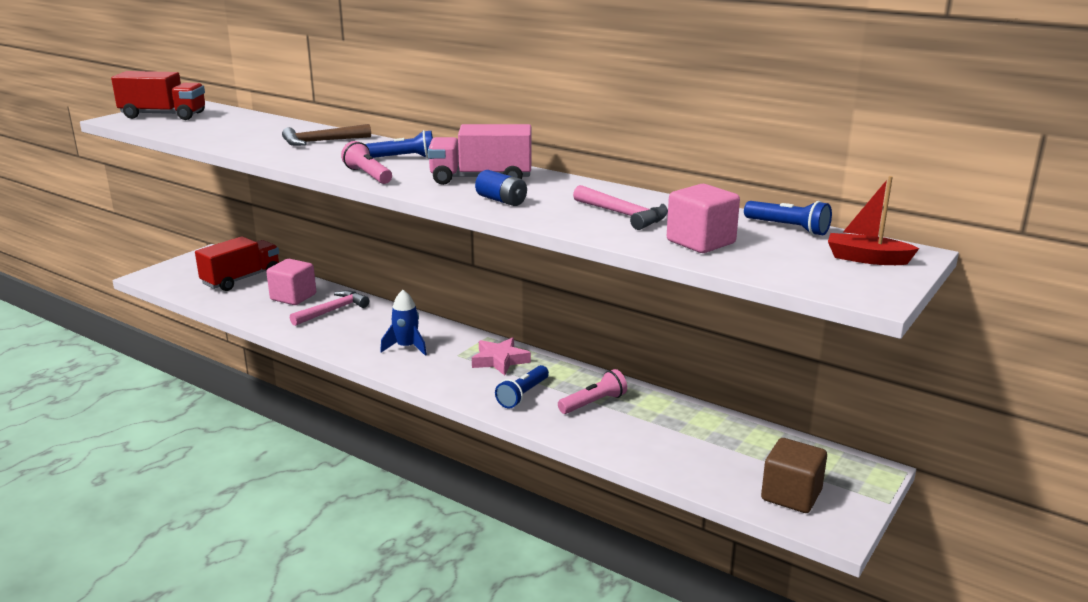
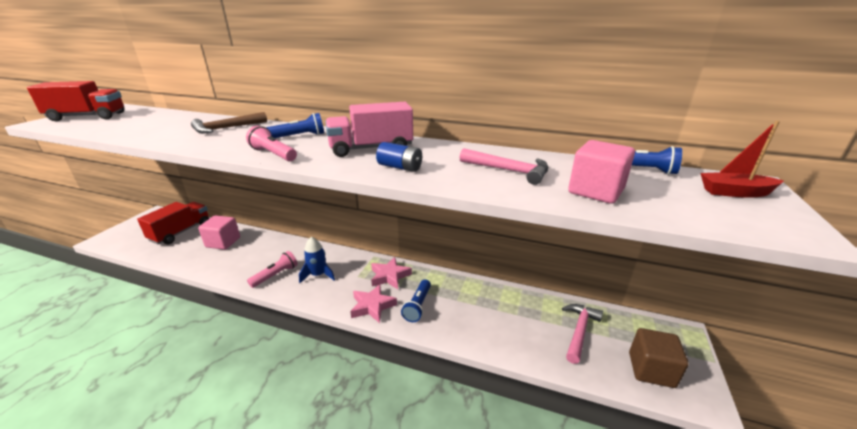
camera: 15 degrees left, 5 degrees up
(332, 311) = (255, 250): pink hammer -> pink hammer (579, 331)
(464, 387) = (372, 306): none -> pink star
(593, 403) = (470, 304): pink flashlight -> pink flashlight (276, 275)

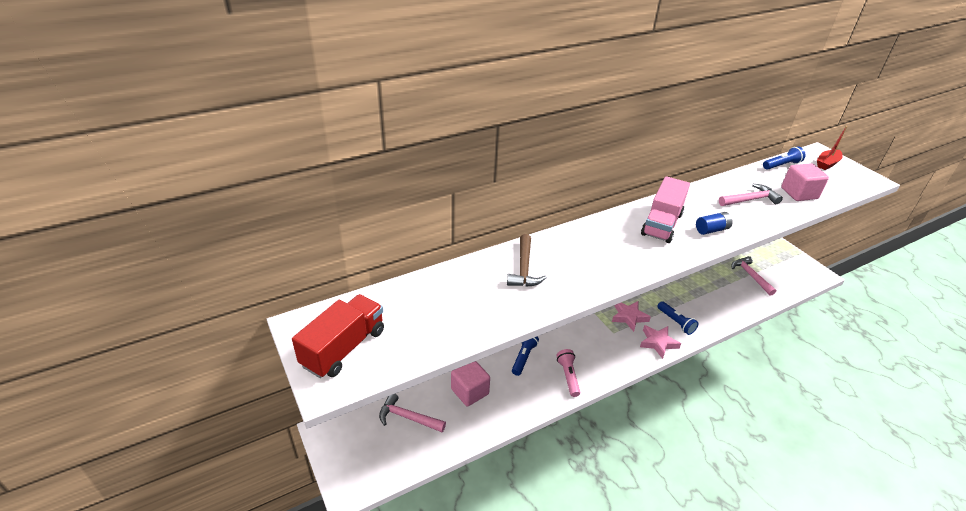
camera: 50 degrees left, 10 degrees up
(181, 232) = (407, 417): red truck -> pink hammer
(273, 154) = (633, 267): pink flashlight -> none
(299, 136) = (595, 241): blue flashlight -> blue flashlight (523, 357)
(318, 275) = (591, 352): blue rocket -> none
(651, 370) = (793, 274): brown cube -> none

